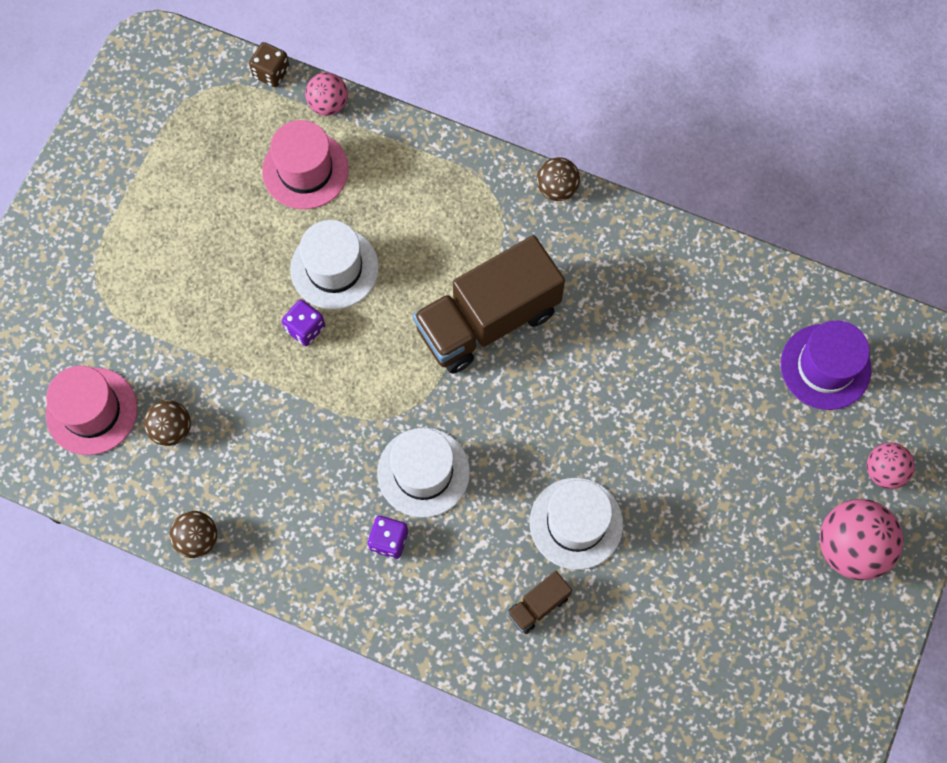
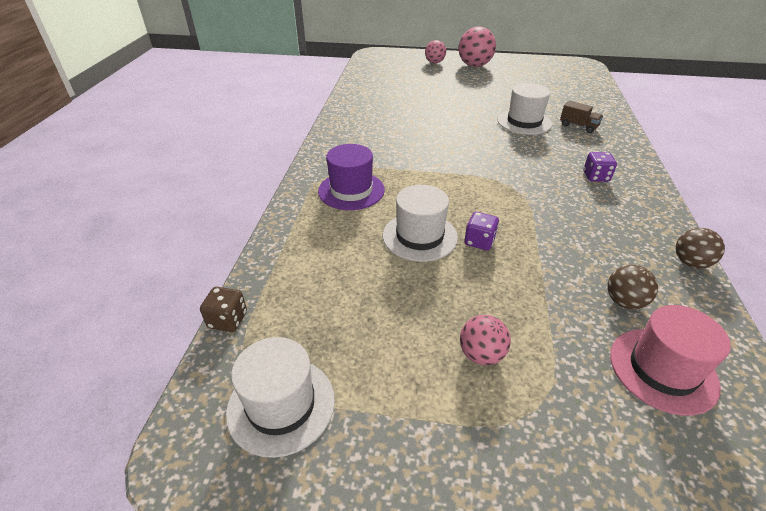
camera: 105 degrees left, 30 degrees down
(305, 170) = (334, 272): pink hat -> none
(328, 104) = (262, 271): pink ball -> pink ball (481, 354)
(423, 472) = (541, 171): white hat -> white hat (281, 405)
(487, 320) = (422, 164): brown truck -> none
(557, 188) = (316, 153): brown ball -> none
(825, 367) = (392, 76): purple hat -> purple hat (351, 190)

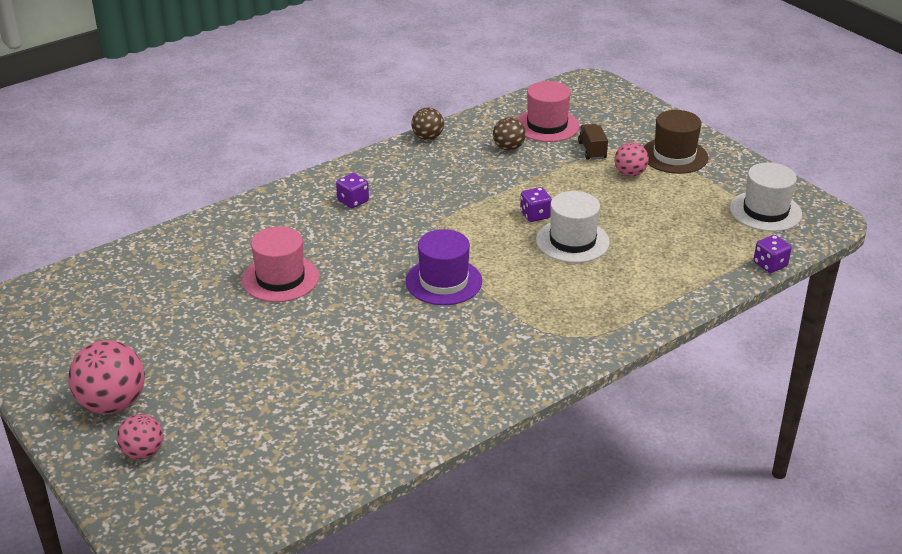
camera: 135 degrees left, 5 degrees down
(228, 320) = (770, 265): brown dice -> purple dice
(351, 190) = (575, 307): purple hat -> purple hat (443, 281)
(478, 434) = (674, 156): none -> brown hat
(524, 122) = (280, 278): white hat -> pink hat
(578, 126) = (246, 243): brown truck -> brown truck (592, 150)

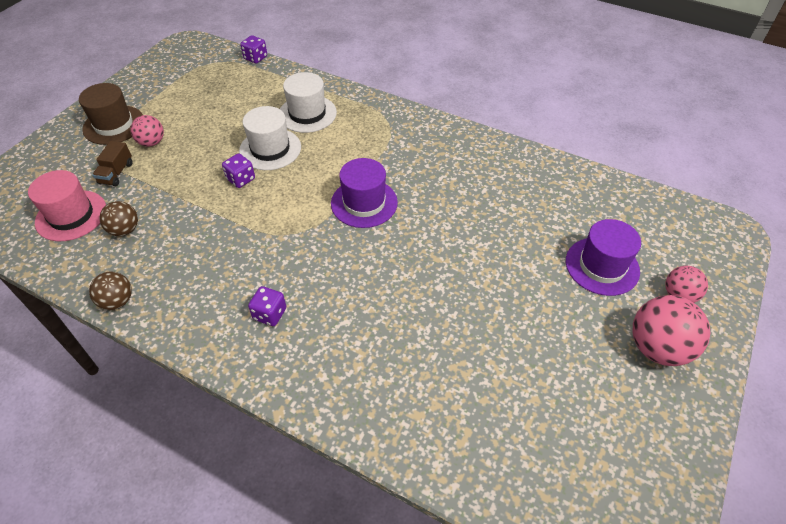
camera: 115 degrees left, 15 degrees up
(226, 414) = (602, 266): none -> purple hat
(280, 278) = (424, 313): pink hat -> none
(592, 150) = (116, 173): brown truck -> brown truck turned 45 degrees counterclockwise
(765, 211) = (186, 69): white hat -> white hat (307, 114)

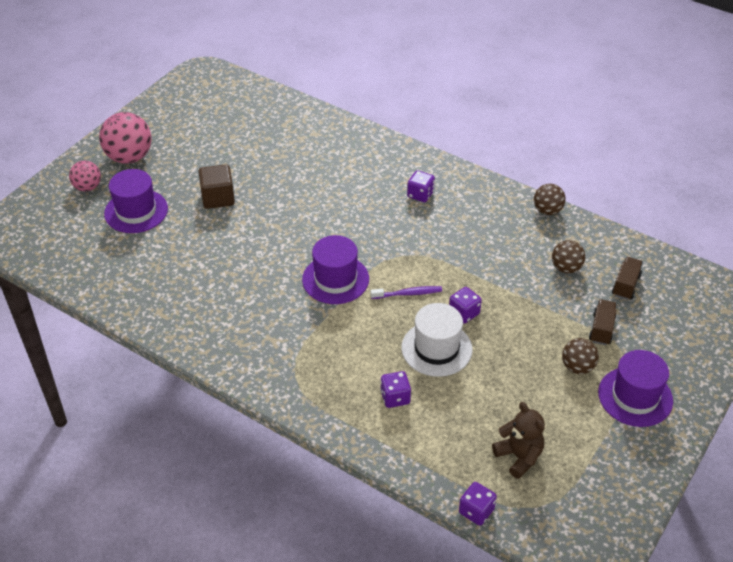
camera: 175 degrees left, 5 degrees down
(71, 215) = (626, 285): pink hat -> brown truck
(114, 125) = (635, 396): brown hat -> purple hat
(152, 142) = (577, 367): pink ball -> brown ball
(219, 85) = (519, 456): none -> brown teddy bear
(292, 193) = (408, 293): none -> purple toothbrush
(307, 114) = (395, 397): white hat -> purple dice
(516, 291) = (218, 198): none -> brown cube

